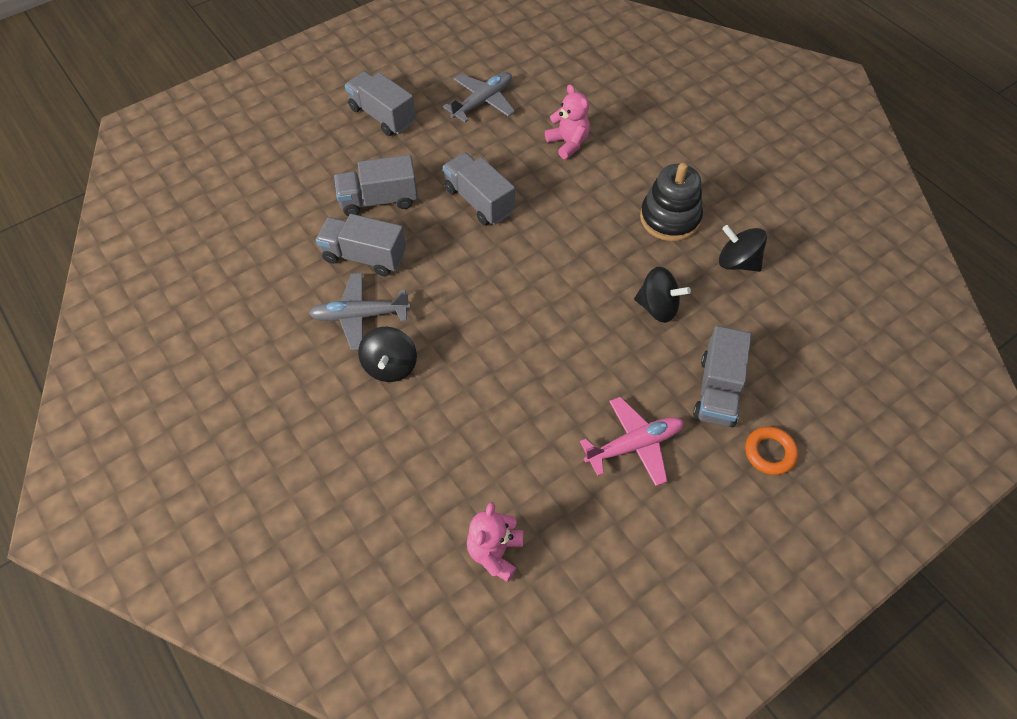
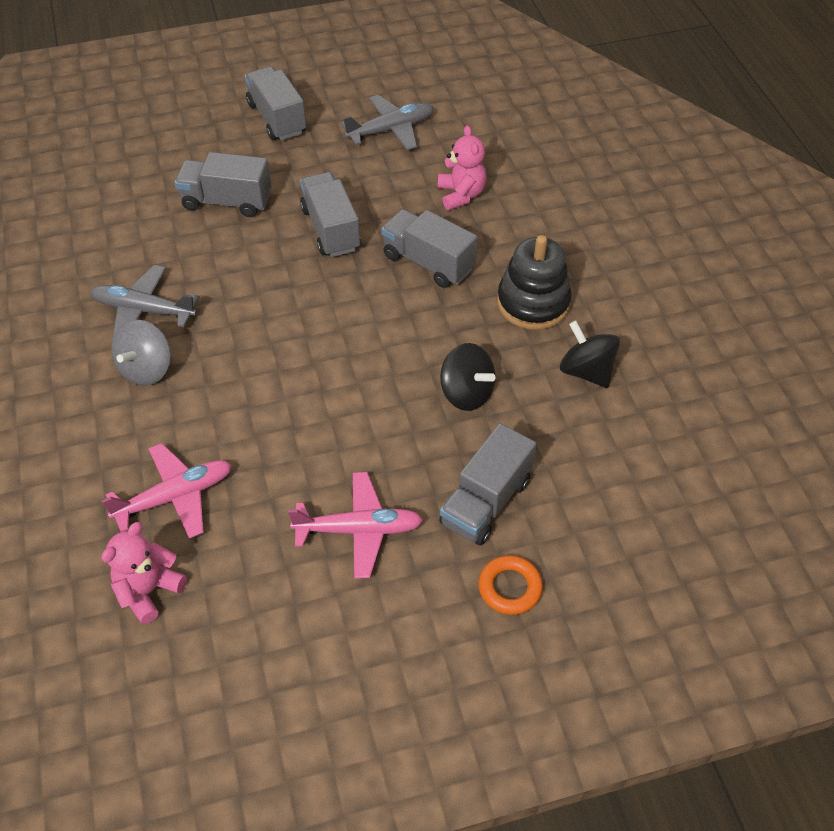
camera: 20 degrees right, 5 degrees down
(364, 256) = (181, 253): grey truck -> grey truck (428, 262)
(390, 366) = (146, 369): black spinning top -> grey spinning top
(474, 467) = (175, 497): none -> pink plane

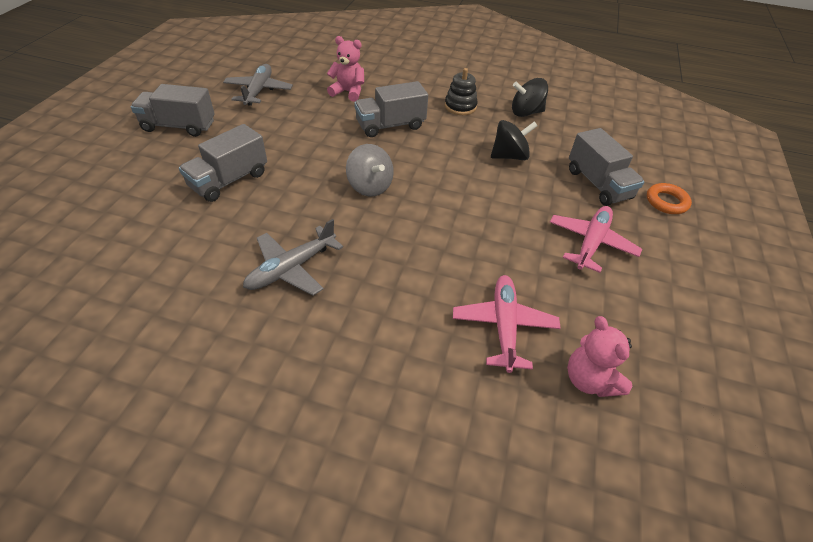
camera: 60 degrees left, 5 degrees down
(146, 369) = (357, 291): grey spinning top -> grey spinning top (370, 186)
(331, 229) = (317, 148): grey truck -> none
(533, 303) = (460, 106): black stacking toy -> black stacking toy, size x0.66

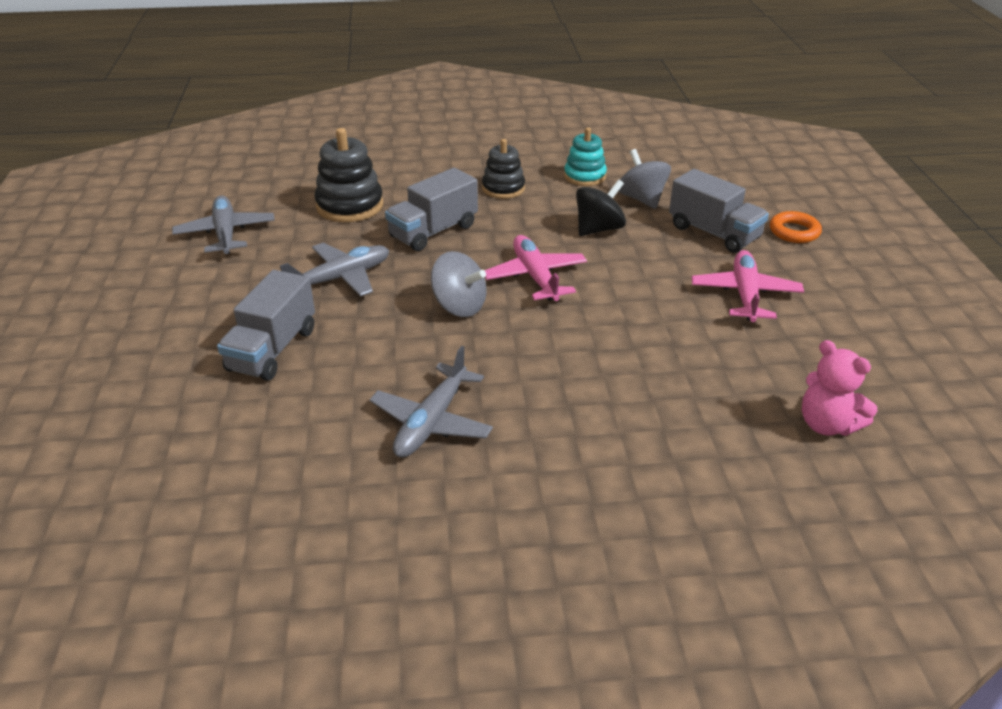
camera: 20 degrees left, 10 degrees down
(179, 126) = (146, 305): grey truck -> none
(306, 142) = (340, 278): none -> grey plane
(348, 92) = (350, 206): pink teddy bear -> black stacking toy
(504, 326) = (710, 403): pink plane -> pink plane (535, 277)
(526, 112) = (585, 176): black spinning top -> turquoise stacking toy
(557, 141) = (641, 199): none -> grey spinning top

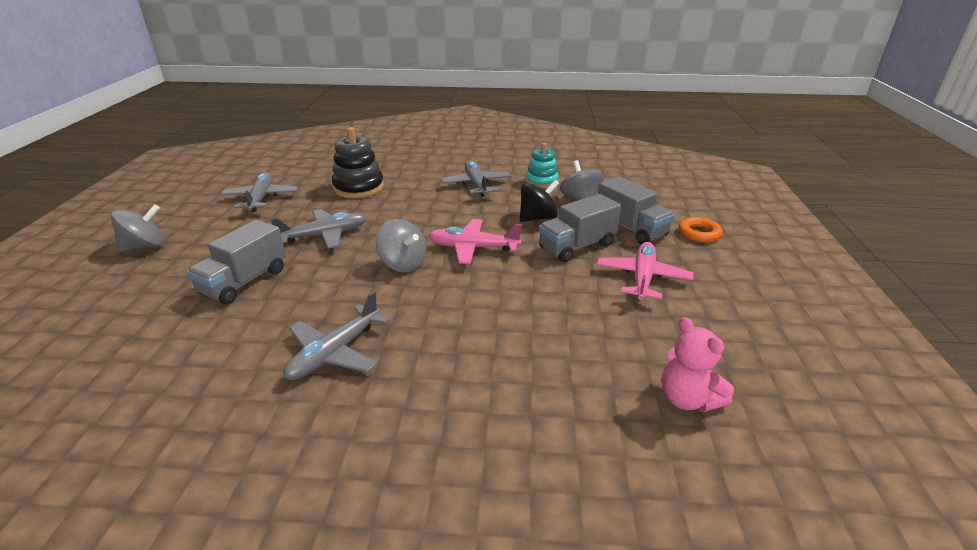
camera: 10 degrees right, 5 degrees down
(109, 317) = (145, 246): none -> grey spinning top
(433, 231) = (410, 209): grey truck -> grey truck (577, 246)
(503, 188) = (476, 185): black stacking toy -> grey plane
(535, 277) = (473, 248): pink plane -> pink plane turned 75 degrees counterclockwise

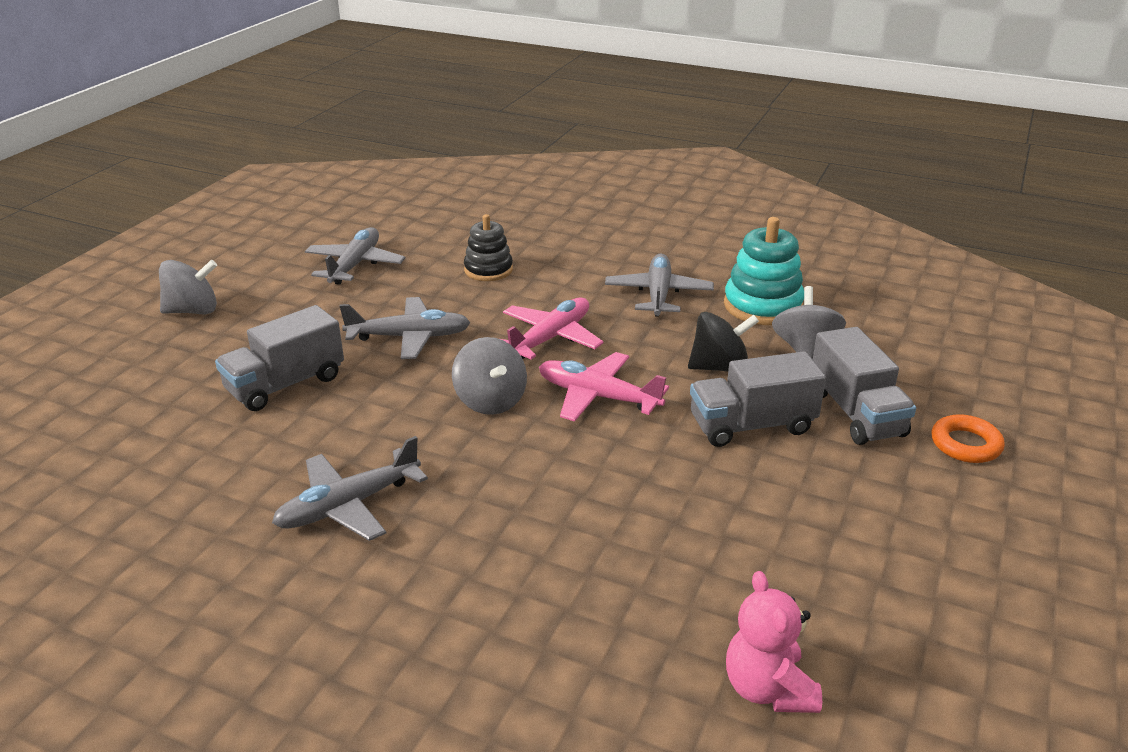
camera: 20 degrees right, 0 degrees up
(358, 187) = (488, 270): black stacking toy -> black stacking toy, size x0.66
(541, 181) = (762, 306): turquoise stacking toy -> turquoise stacking toy, size x1.51
(642, 278) = (821, 497): pink plane -> pink plane (550, 338)

